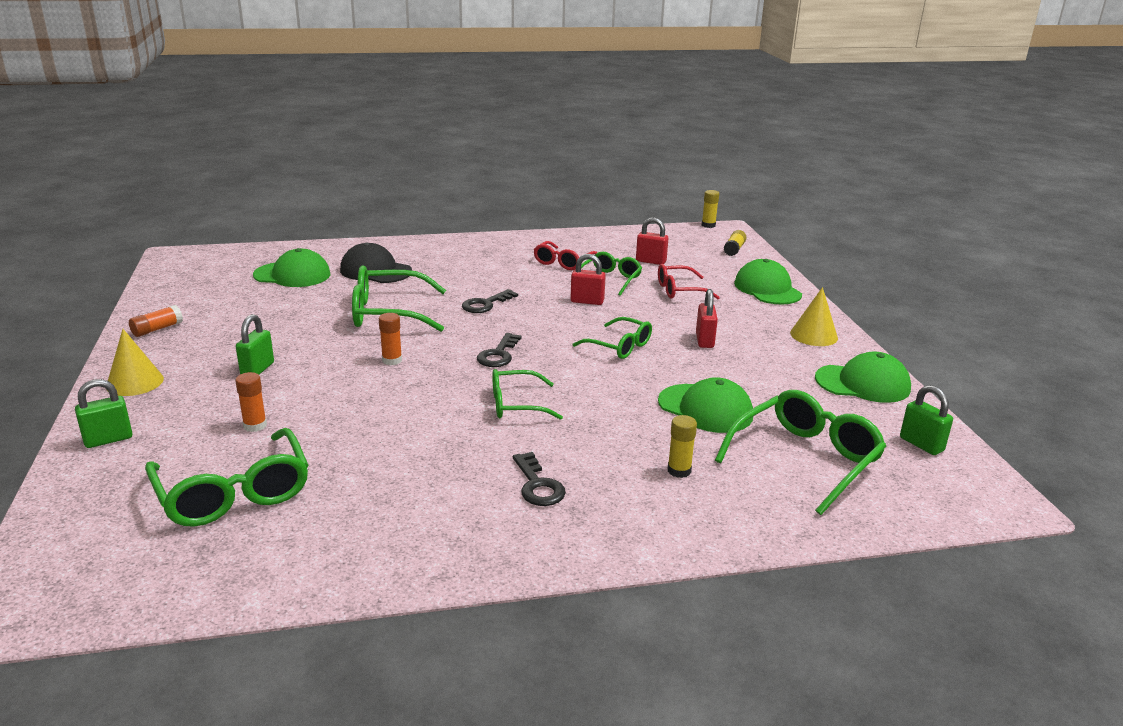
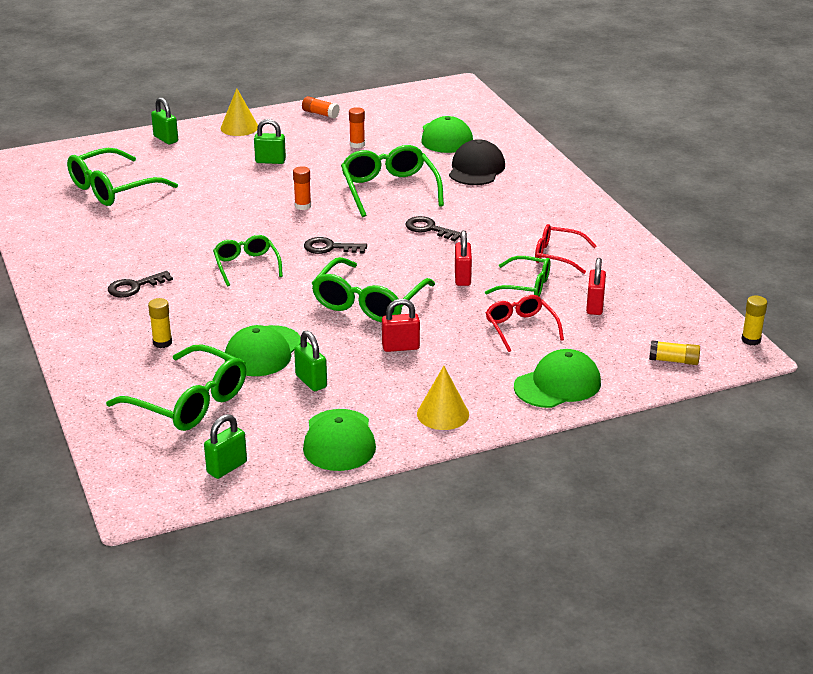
camera: 80 degrees right, 5 degrees up
(255, 425) = (192, 177): orange glue stick -> orange glue stick (357, 144)
(619, 346) = (369, 302): green glasses -> green glasses, size x1.61
(763, 388) = (311, 381): none -> green padlock

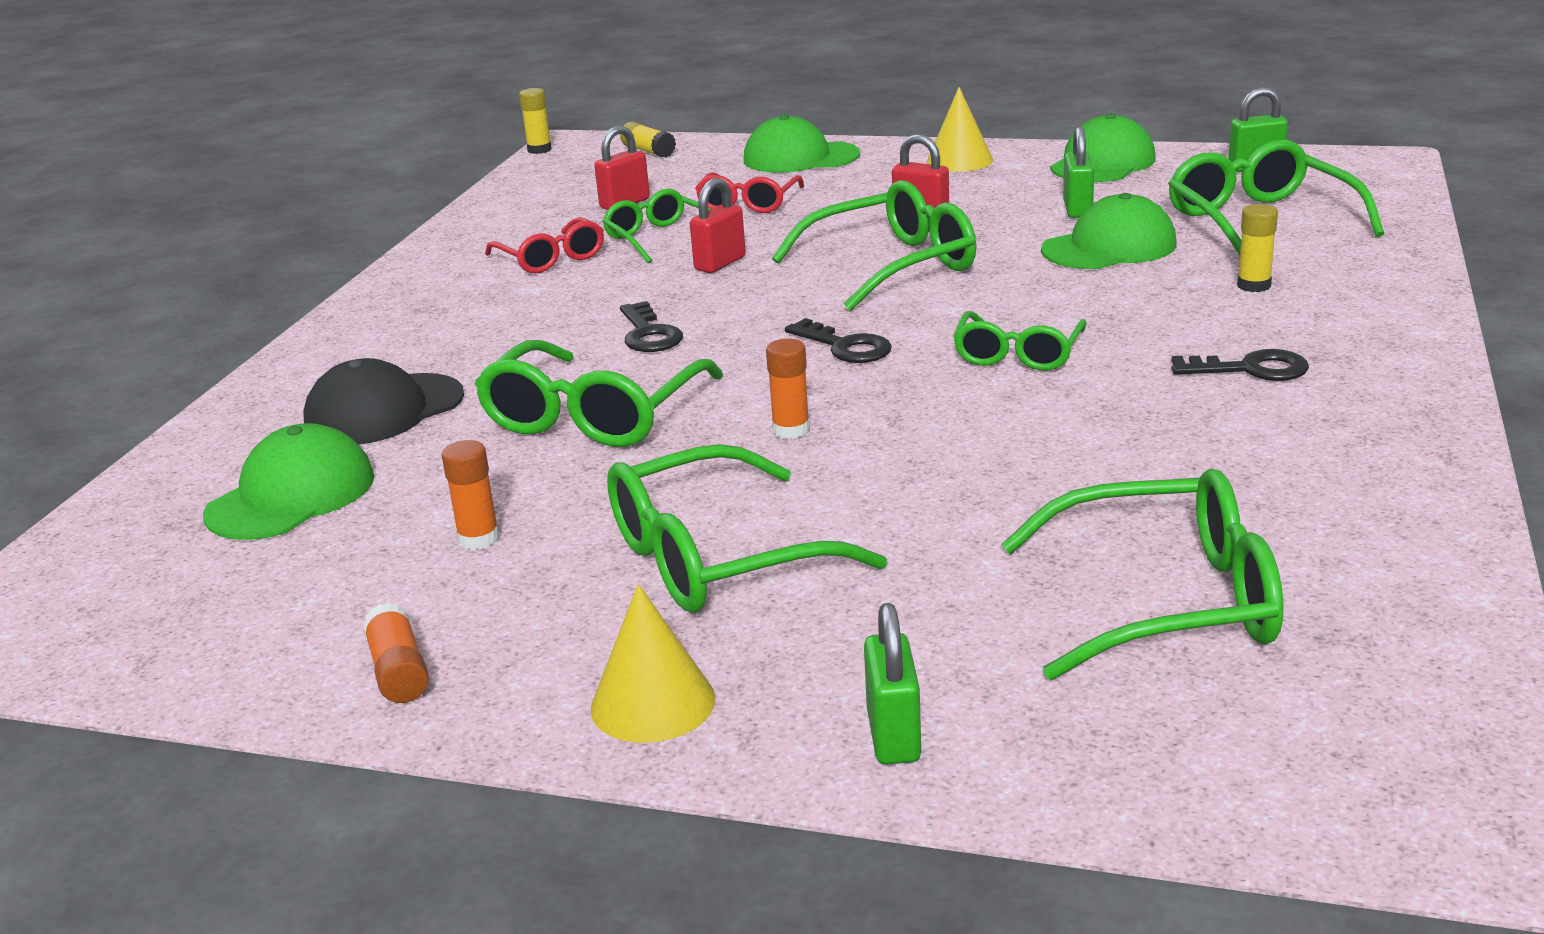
camera: 140 degrees left, 5 degrees down
(270, 161) = (716, 558): green padlock -> green glasses

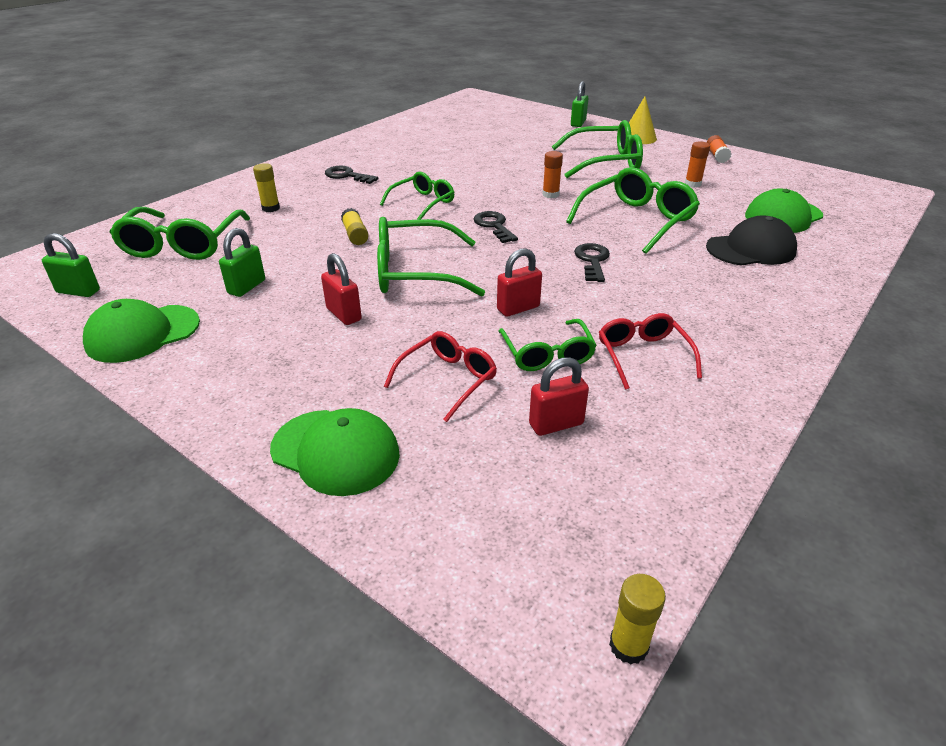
camera: 160 degrees left, 10 degrees up
(648, 151) = (480, 555): yellow glue stick -> yellow glue stick (355, 235)
(959, 161) = (221, 381): yellow cone -> none
(1109, 247) = (285, 250): green cap -> none
(1166, 601) = (481, 130): green glasses -> none

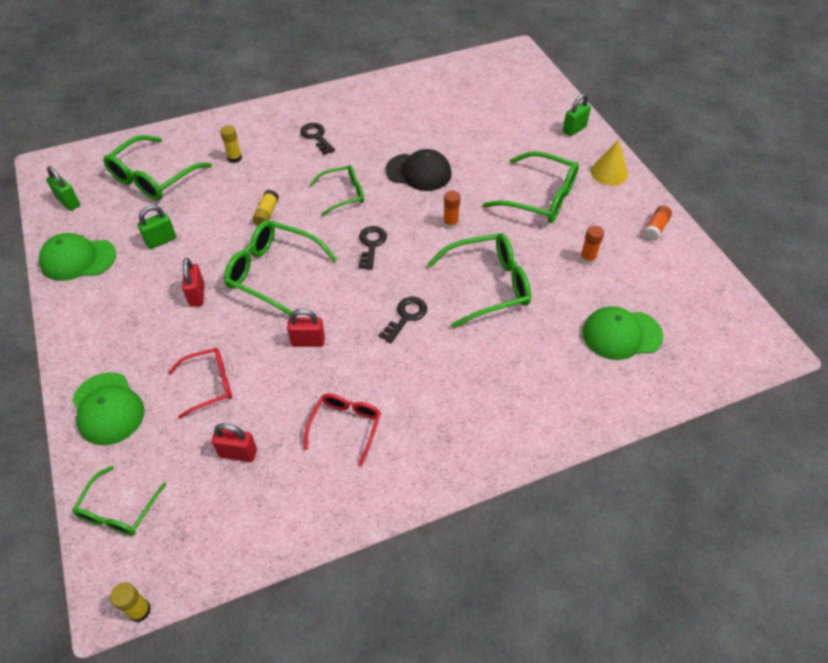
camera: 30 degrees right, 15 degrees up
(547, 354) = (287, 393): green glasses -> green glasses (118, 510)
(751, 249) = (545, 360): black cap -> black cap (418, 172)

